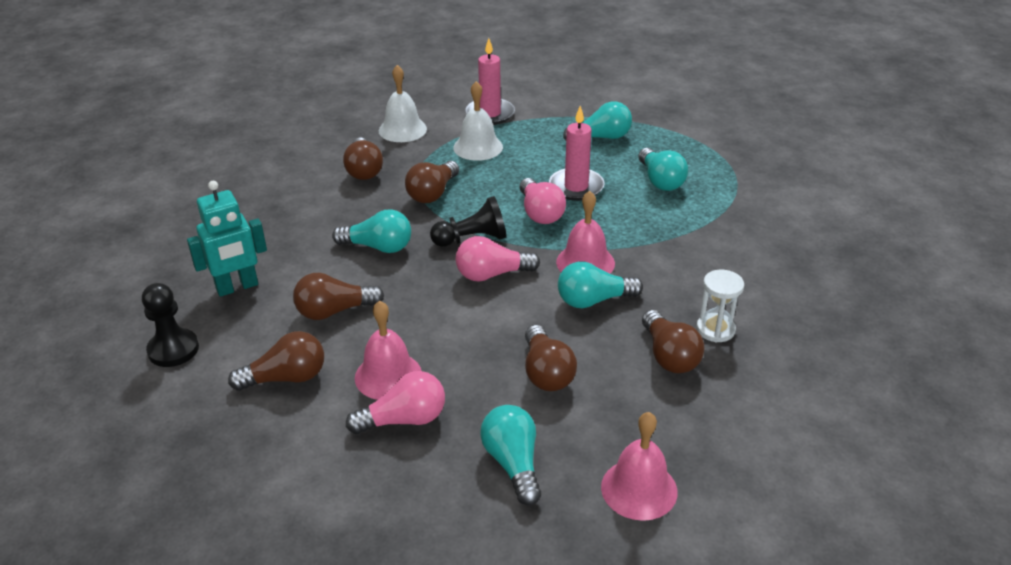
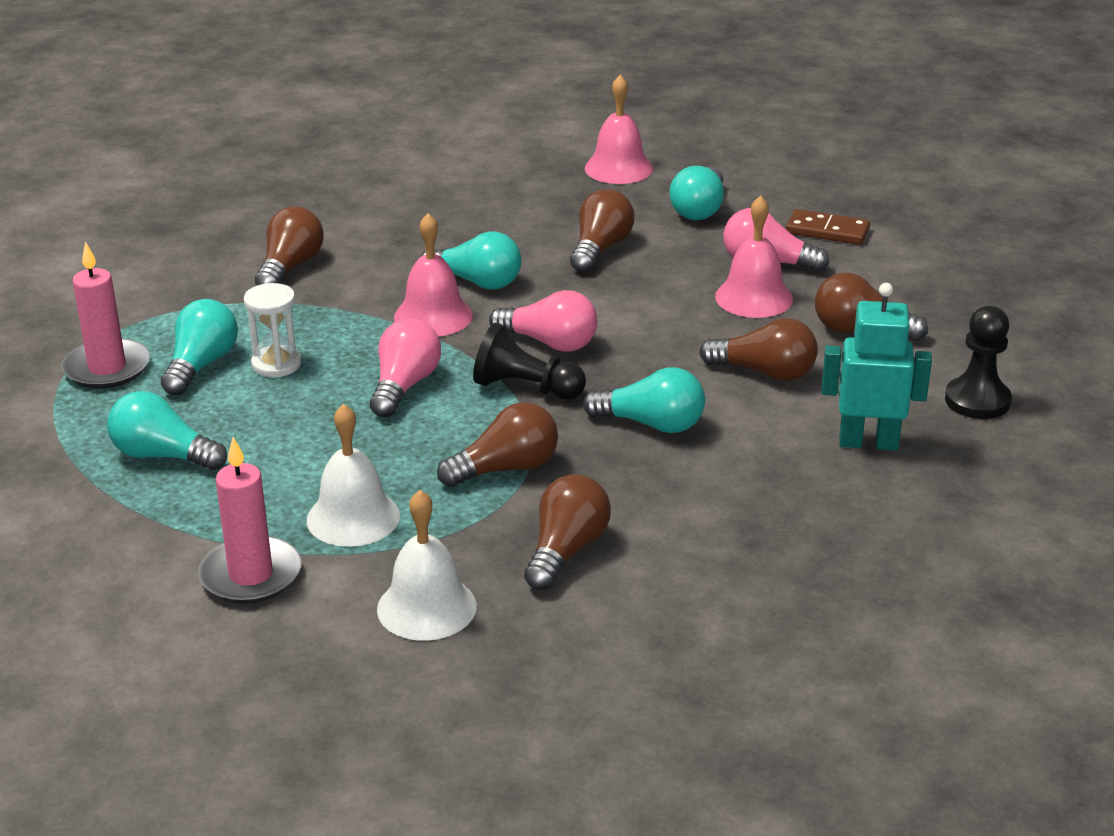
camera: 145 degrees left, 5 degrees down
(378, 247) = (651, 424): turquoise light bulb -> turquoise light bulb turned 150 degrees clockwise
(378, 491) = (827, 231): none -> brown domino
(576, 187) = (312, 400): pink candle -> pink candle (107, 368)
(669, 356) = (473, 222): brown light bulb -> brown light bulb (290, 267)
(715, 329) = (402, 223): white hourglass -> white hourglass (276, 364)

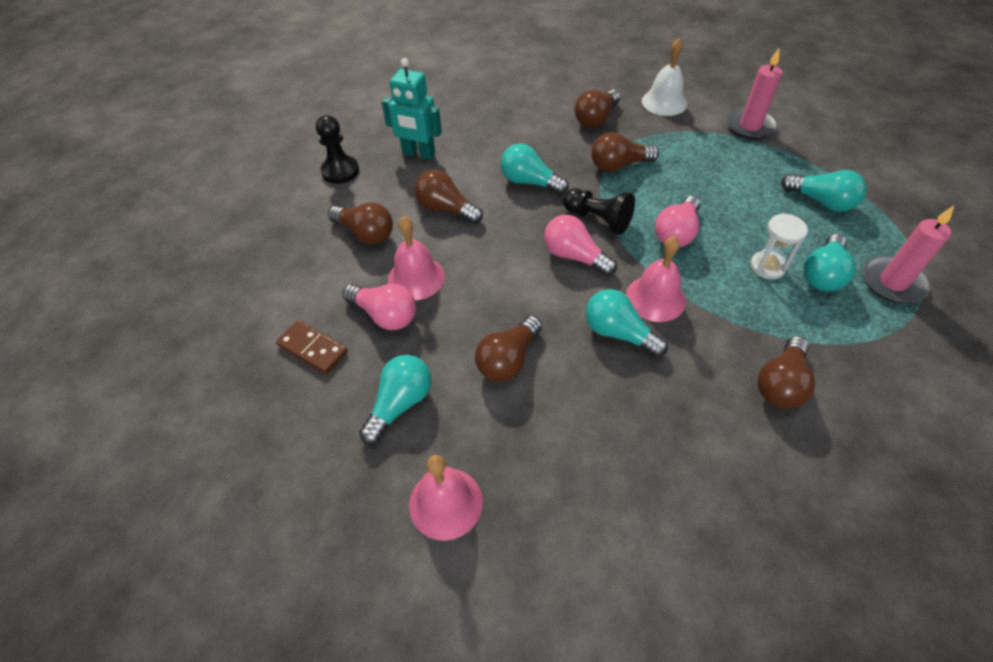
camera: 165 degrees left, 20 degrees up
(353, 517) = (702, 148): white bell -> none

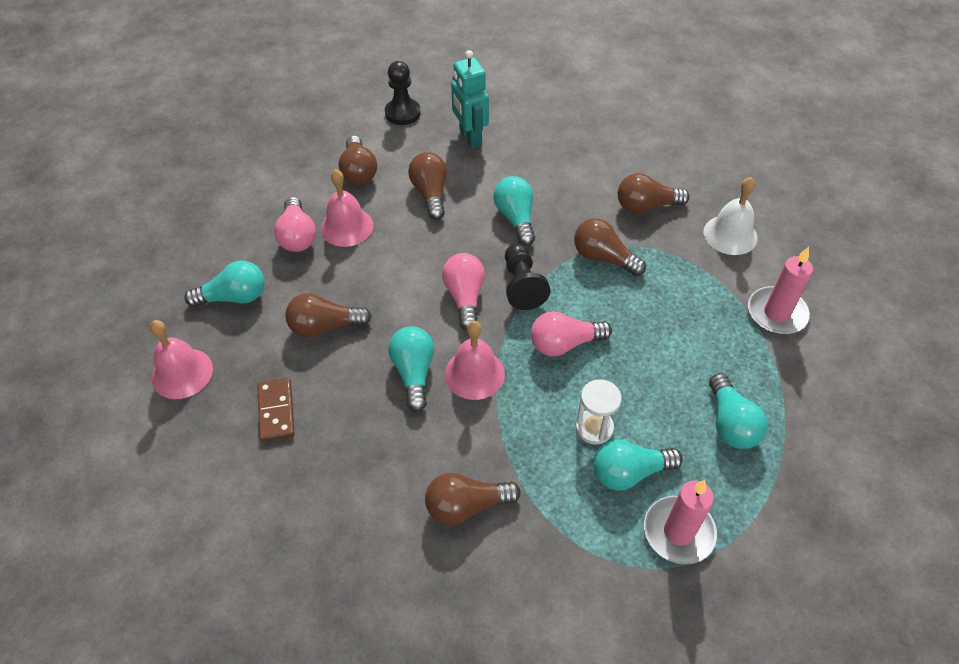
camera: 45 degrees right, 0 degrees up
(312, 349) = (235, 223): brown domino -> brown domino (276, 411)

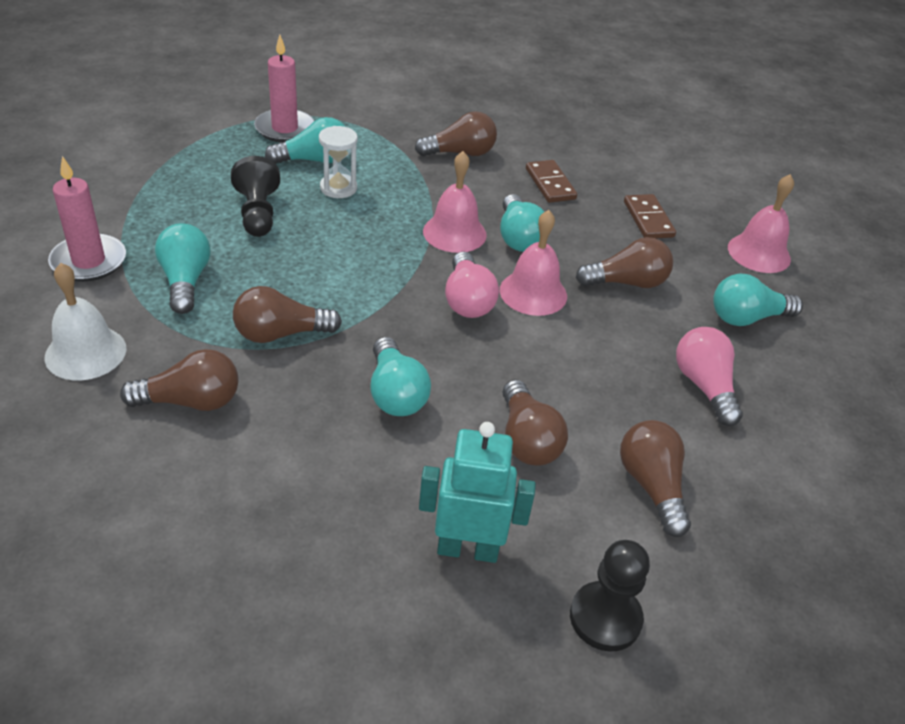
camera: 175 degrees right, 10 degrees down
(347, 227) = (640, 395): pink bell -> pink bell (533, 293)
(369, 459) = (550, 184): none -> brown domino
(470, 137) = (467, 549): turquoise robot -> turquoise robot turned 60 degrees counterclockwise
(522, 285) = (395, 308): black pawn -> black pawn (258, 213)
(564, 344) = (353, 250): pink light bulb -> none
(603, 258) = (281, 334): brown light bulb -> brown light bulb turned 135 degrees clockwise
(730, 423) = (203, 182): turquoise light bulb -> turquoise light bulb (185, 281)

